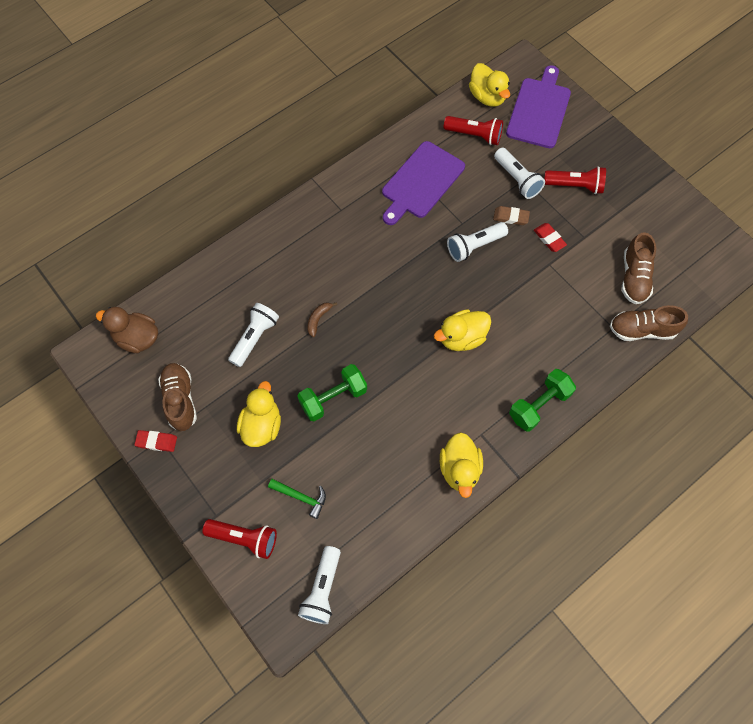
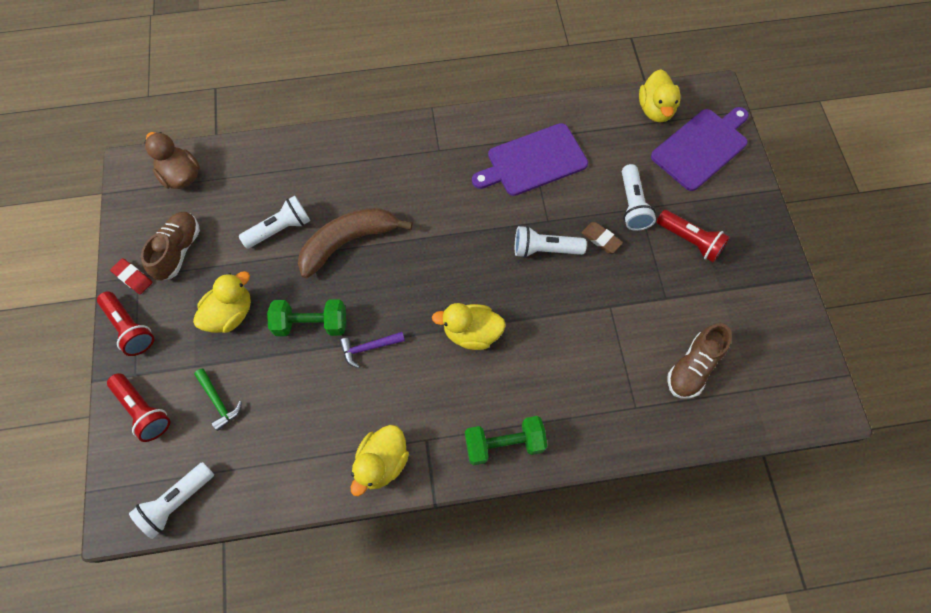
camera: 30 degrees right, 0 degrees up
(318, 319) = (348, 242): brown banana -> brown banana, size x2.48
(391, 391) = (369, 348): none -> purple hammer
(474, 135) = (617, 141): red flashlight -> red flashlight (130, 328)
(549, 239) = (627, 281): red eraser -> none
(642, 330) = (665, 427): brown shoe -> none

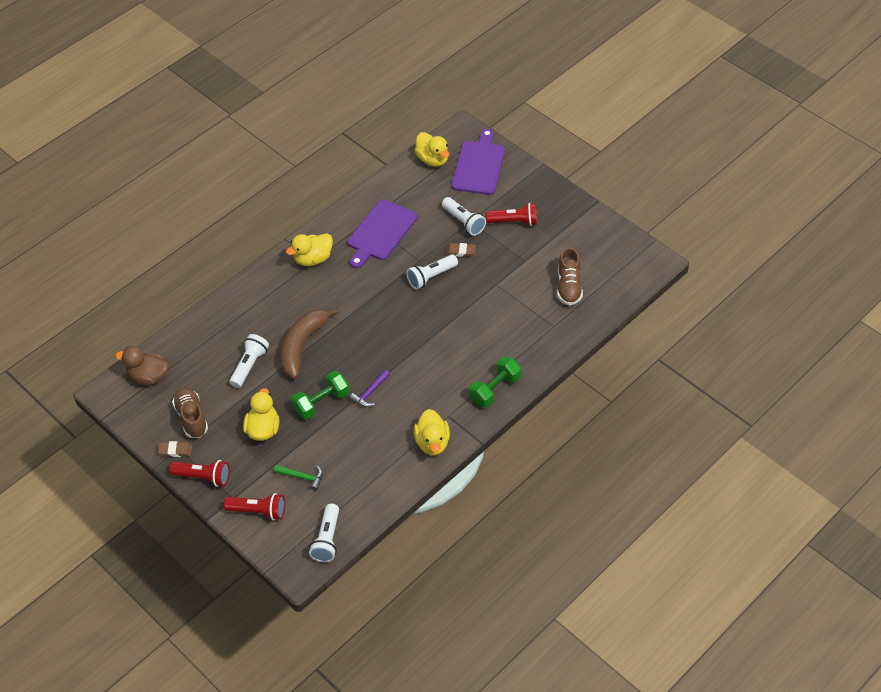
camera: 35 degrees left, 15 degrees down
(133, 277) = (175, 450): red eraser -> brown eraser
(471, 333) = (426, 347): yellow duck -> yellow duck (313, 259)

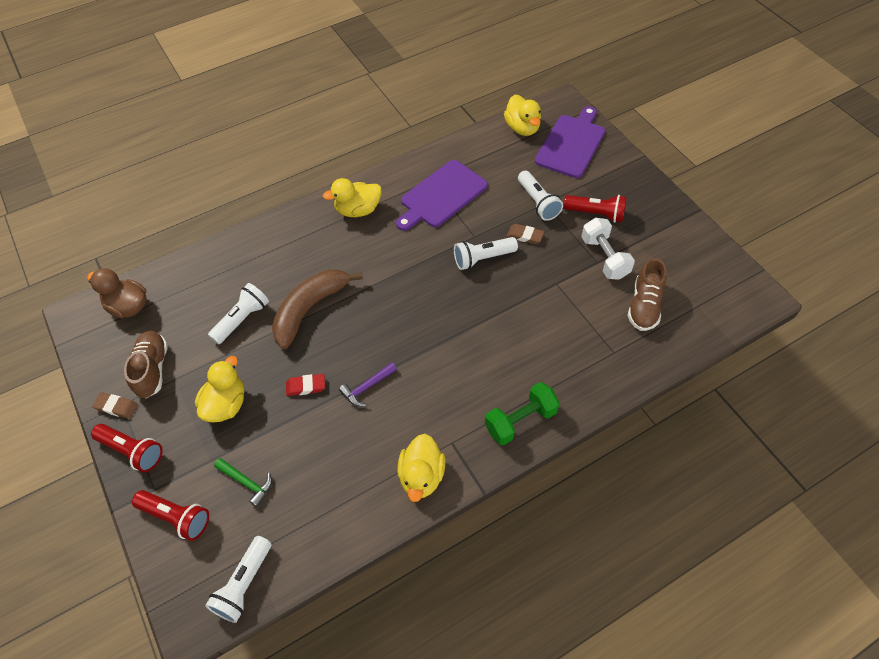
camera: 15 degrees right, 5 degrees up
(321, 403) = (306, 386): green dumbbell -> red eraser
(529, 256) = (604, 258): none -> white dumbbell

